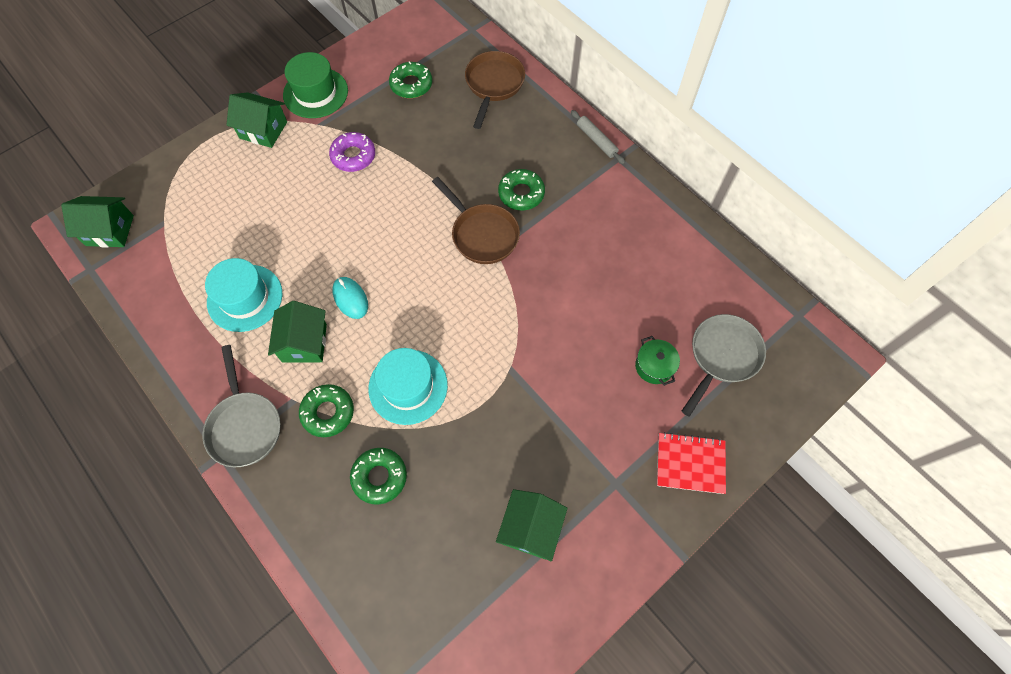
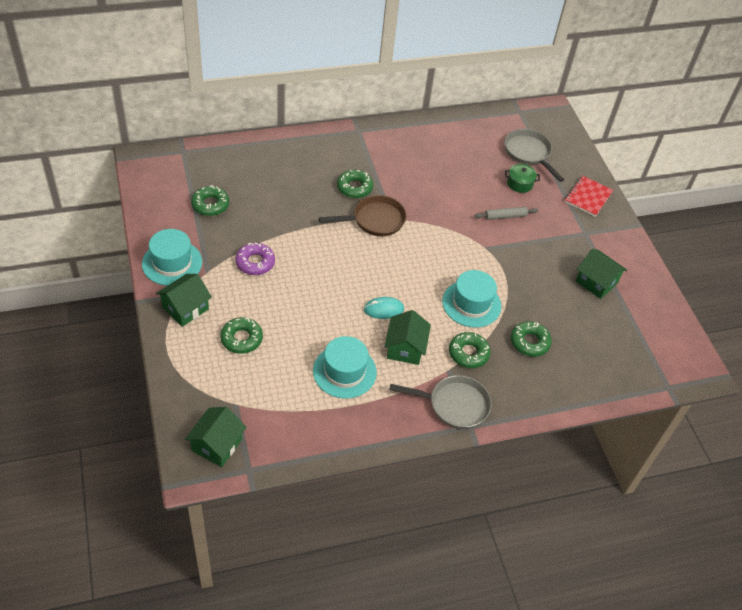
camera: 70 degrees left, 15 degrees down
(246, 191) = (241, 339): none -> green donut
(304, 343) = (405, 348): green house -> green house turned 75 degrees clockwise
(315, 93) = (172, 263): green hat -> turquoise hat
(493, 85) = (247, 162): brown pan -> none
(596, 140) = (336, 134): grey rolling pin -> grey rolling pin (505, 216)

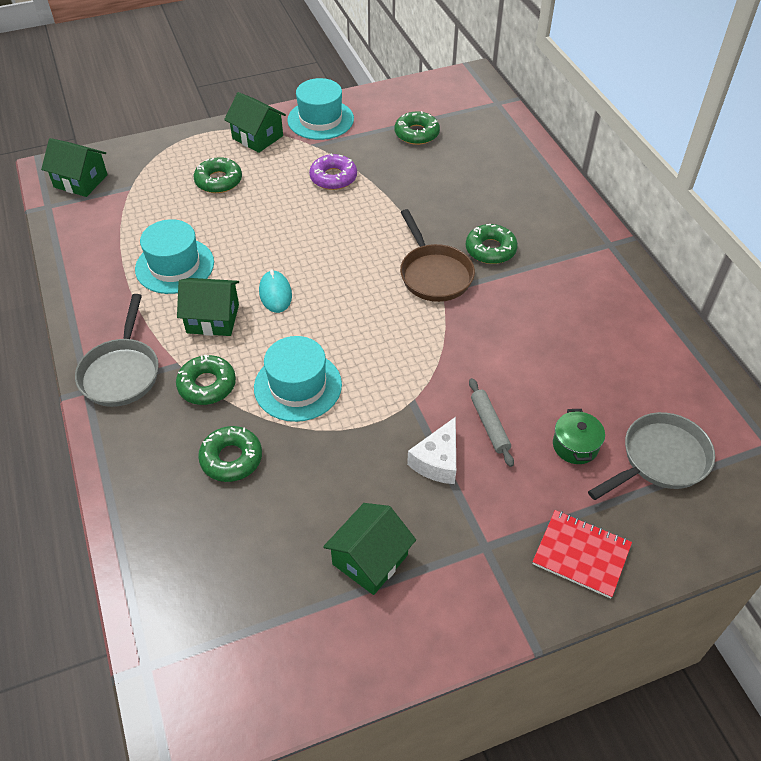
camera: 90 degrees right, 0 degrees up
(530, 243) = (437, 461): none -> white cheese

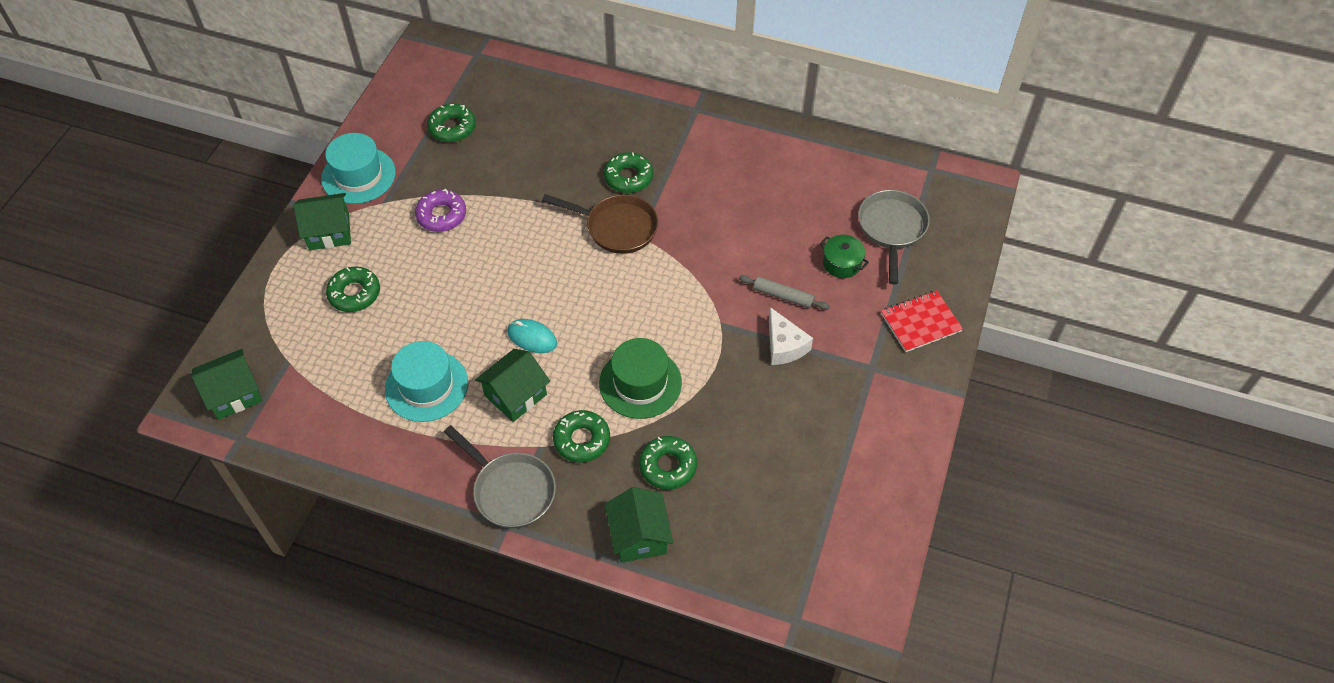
camera: 50 degrees left, 5 degrees up
(298, 386) = (640, 383): turquoise hat -> green hat
(370, 559) = (826, 437): green house -> green house (639, 536)

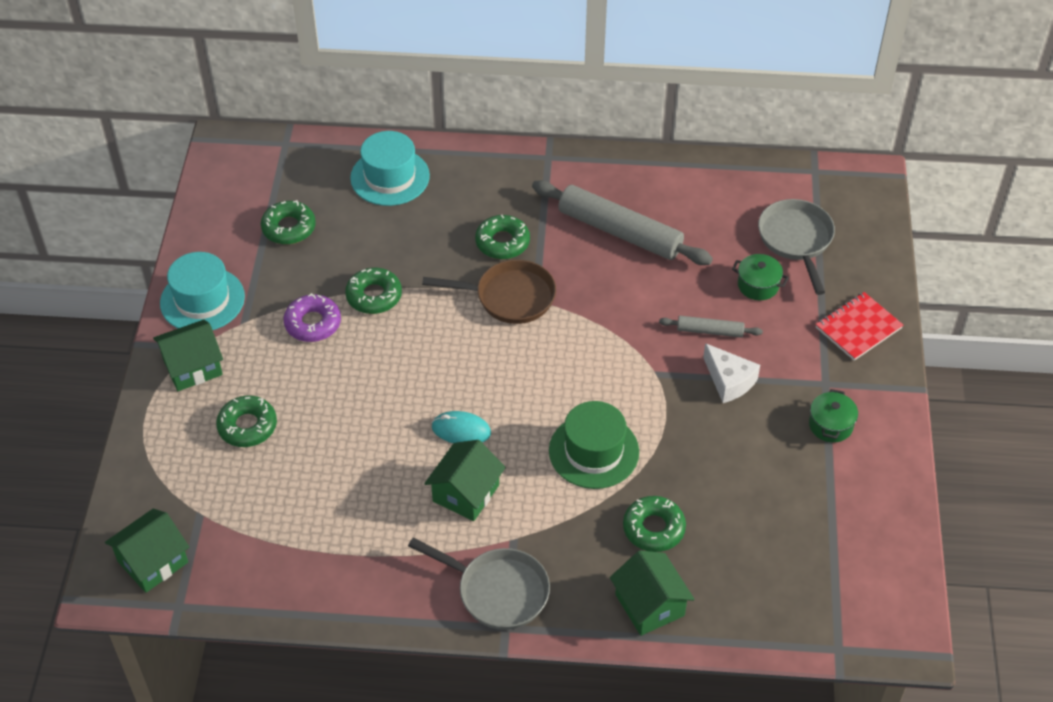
camera: 15 degrees left, 5 degrees down
(426, 386) = (365, 505): turquoise hat -> turquoise hat (390, 177)
(582, 440) = (554, 523): green donut -> green donut (374, 296)
(734, 189) = (619, 232): none -> grey rolling pin
(863, 408) = (830, 425): none -> green pot

